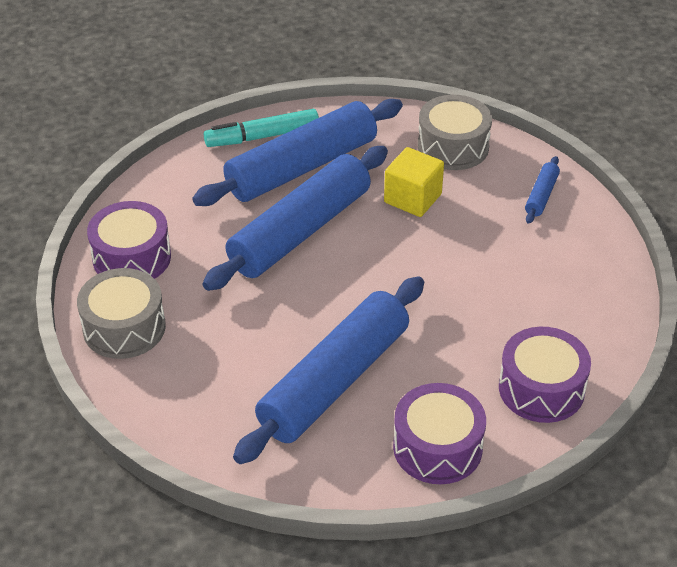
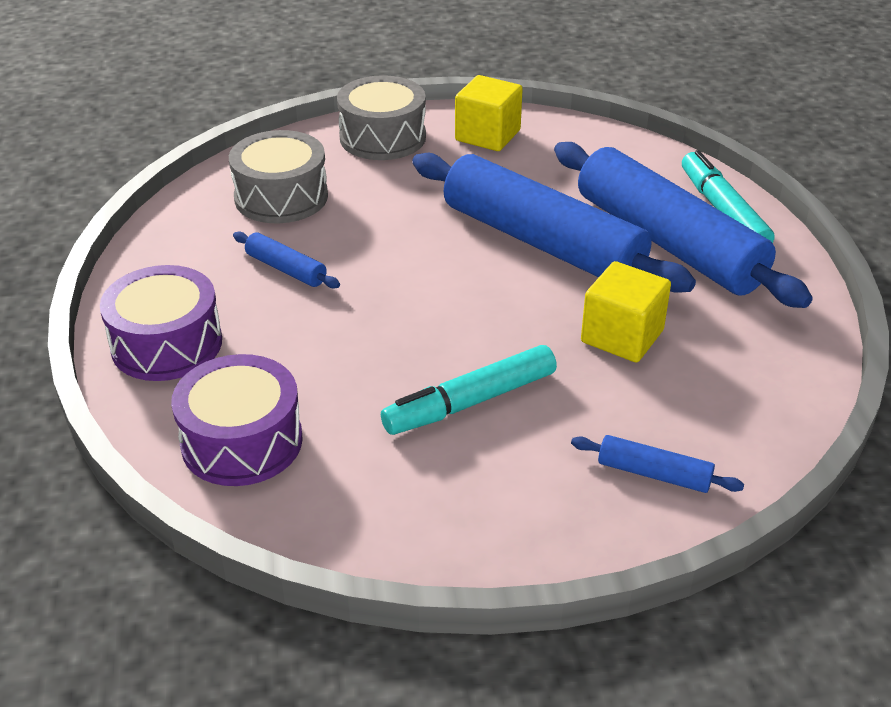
camera: 90 degrees right, 5 degrees down
(132, 257) = (487, 135): purple drum -> yellow cube
(335, 381) = (286, 269): blue rolling pin -> blue rolling pin, size x0.41
(453, 146) = (753, 380): grey drum -> grey drum (281, 197)
(487, 273) = (470, 402): none -> turquoise marker

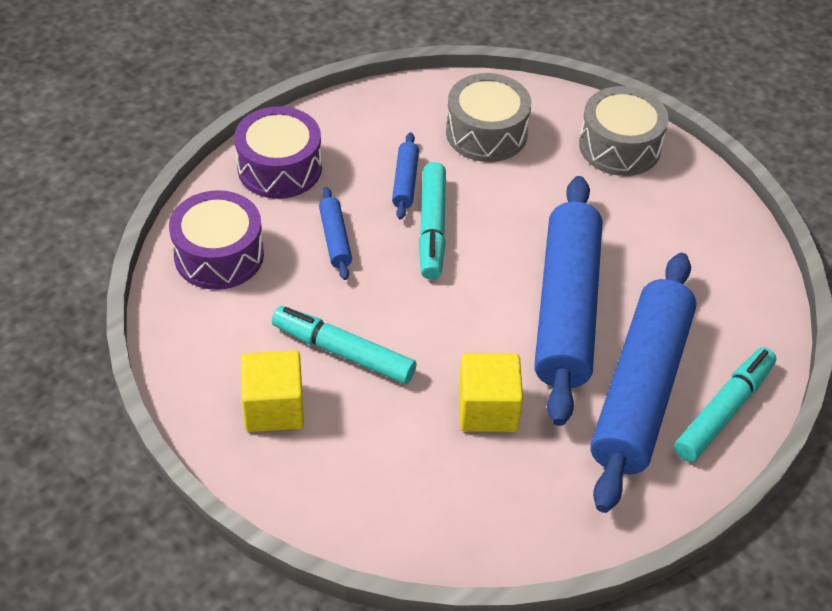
camera: 55 degrees right, 10 degrees up
(365, 277) = (432, 228): none -> turquoise marker
(487, 135) = (687, 207): yellow cube -> yellow cube (274, 408)
(654, 473) = (346, 489): blue rolling pin -> blue rolling pin (335, 239)

